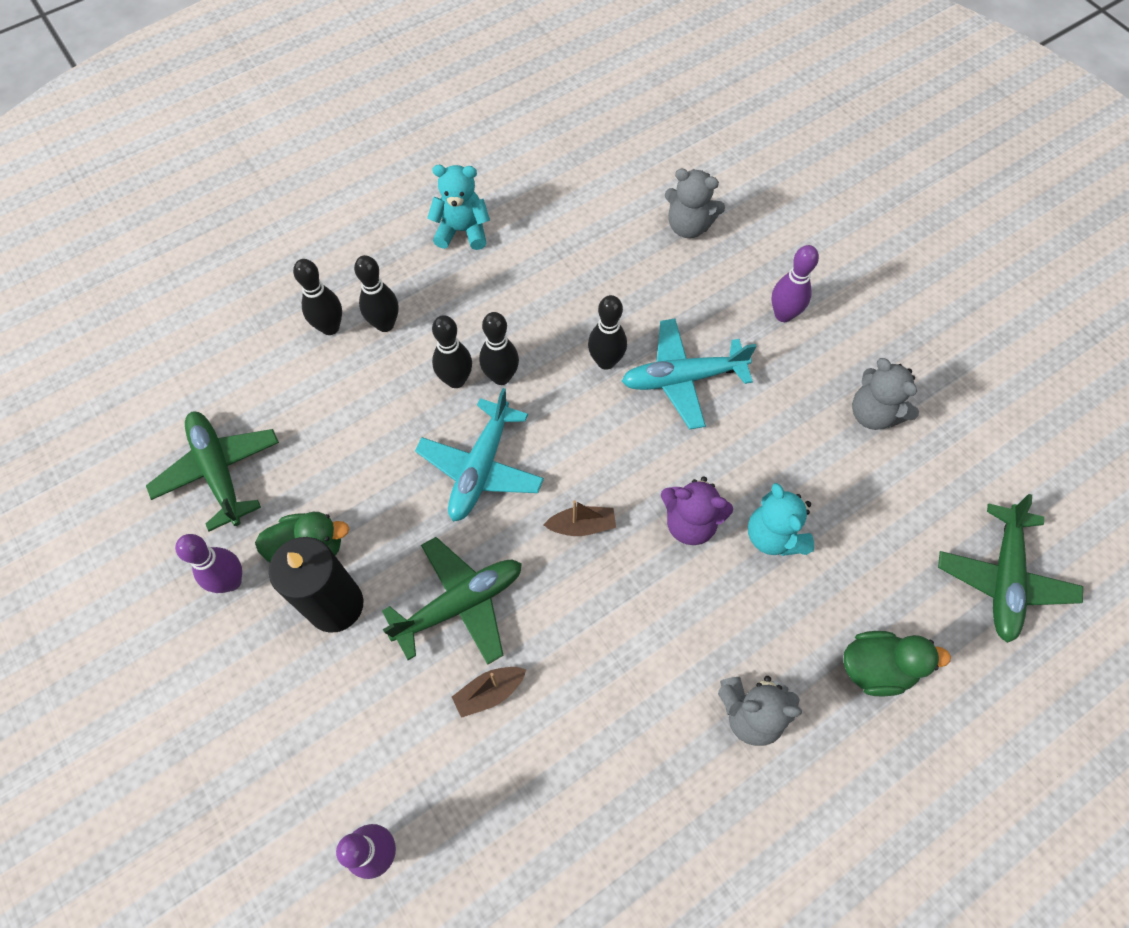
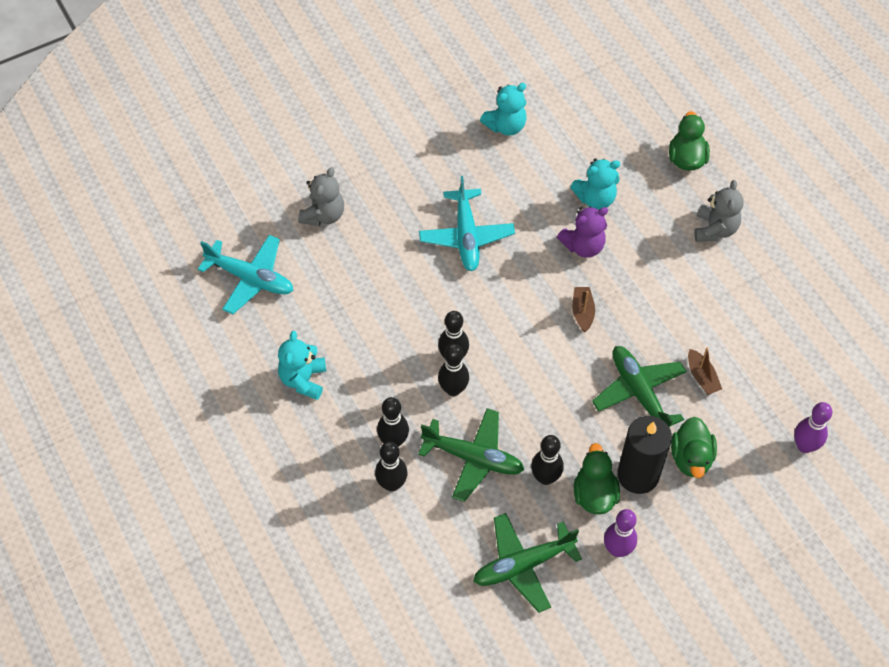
camera: 85 degrees left, 5 degrees down
(360, 677) = (691, 458): none -> green duck
(480, 468) = (532, 375): turquoise plane -> turquoise plane (251, 279)
(606, 361) = (446, 284): black bowling pin -> black bowling pin (545, 477)
(690, 522) = (583, 246): purple teddy bear -> purple teddy bear turned 45 degrees clockwise
(783, 314) = (416, 165): purple bowling pin -> none
(873, 413) = (505, 126): grey teddy bear -> turquoise teddy bear
(1003, 579) = (629, 82): green plane -> green plane (473, 458)

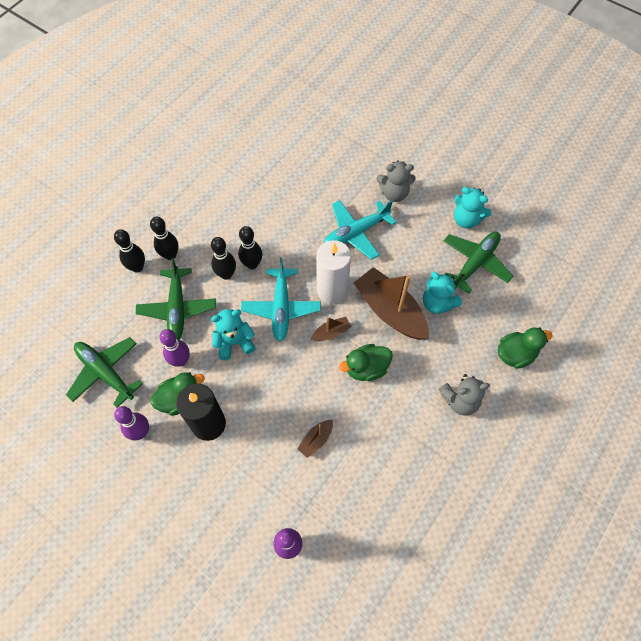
camera: 65 degrees right, 5 degrees up
(251, 279) = (256, 127): turquoise plane -> turquoise plane (281, 308)
(303, 379) = (194, 186): turquoise teddy bear -> turquoise teddy bear (234, 342)
(323, 215) = (326, 144): grey teddy bear -> grey teddy bear (394, 193)
(529, 290) = (332, 290): none -> white candle
(545, 477) = (180, 360): black bowling pin -> purple bowling pin
(583, 246) = (390, 311): purple teddy bear -> brown boat
(639, 392) = (280, 398): green plane -> green plane (475, 263)
(691, 458) = (239, 458): green duck -> green duck (366, 368)

